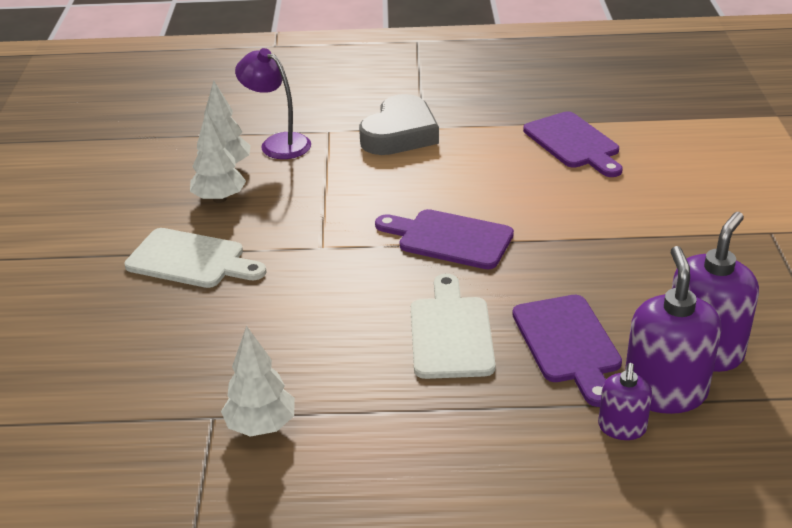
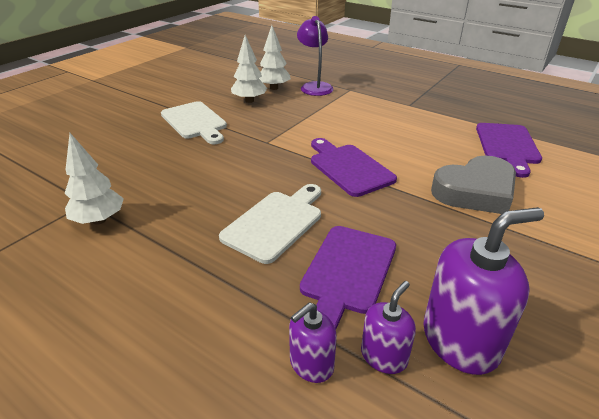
camera: 35 degrees right, 0 degrees up
(400, 134) = (390, 103): grey heart -> grey heart (475, 191)
(664, 392) = (384, 356): purple soap dispenser -> purple soap dispenser, size x0.55

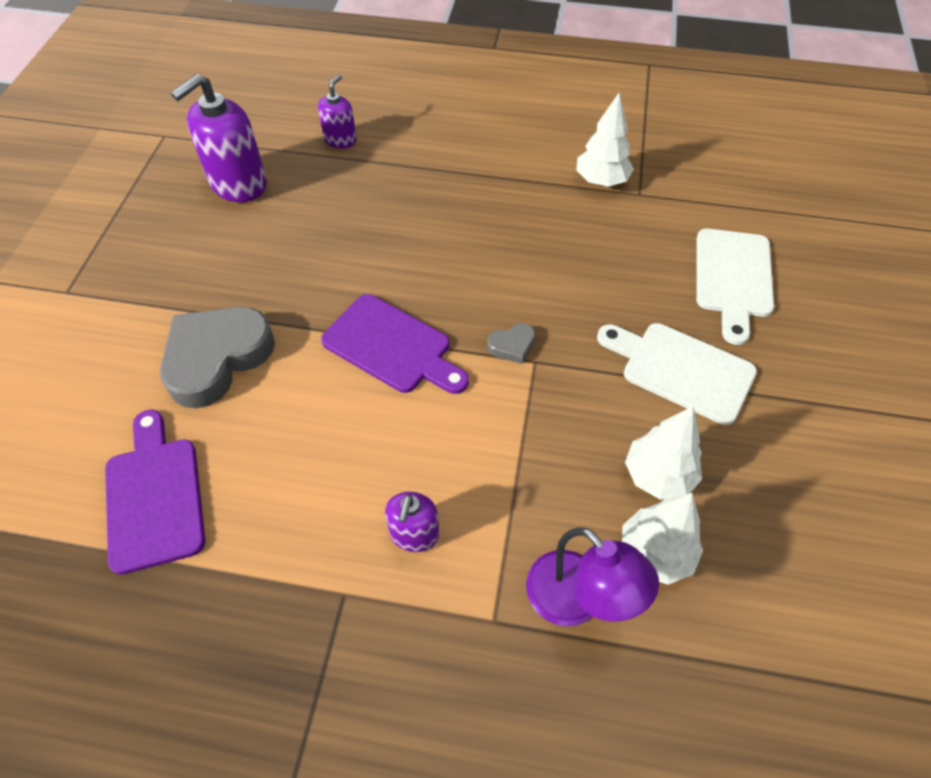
camera: 155 degrees right, 20 degrees up
(273, 150) = (512, 346): none -> grey heart
(275, 223) = (432, 234): white cutting board -> white cutting board (733, 278)
(347, 272) = (339, 207): purple cutting board -> none
(384, 356) = (292, 158): purple soap dispenser -> purple soap dispenser (414, 534)

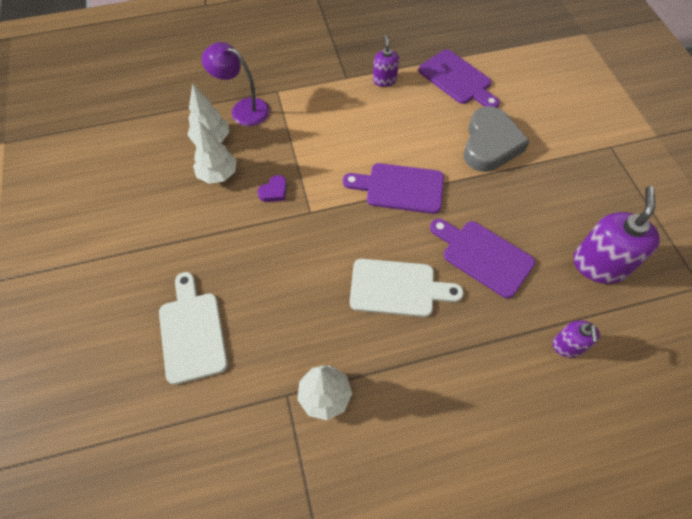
camera: 155 degrees right, 5 degrees up
(352, 234) = (483, 256): none -> purple cutting board
(414, 534) = (329, 107): purple soap dispenser -> purple soap dispenser (384, 80)
(512, 346) = (329, 216): grey heart -> none
(576, 411) = (274, 191): none -> purple heart
(681, 370) = (217, 241): white cutting board -> white cutting board (397, 288)

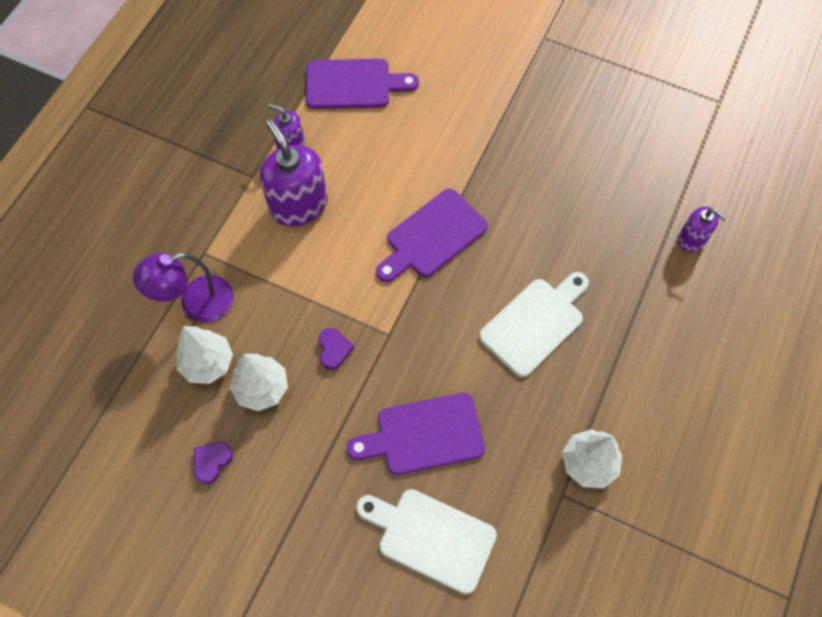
camera: 50 degrees left, 5 degrees up
(153, 183) = (212, 462): none -> purple heart
(483, 256) = (562, 229): purple cutting board -> purple cutting board (424, 435)
(490, 144) = (454, 124): grey heart -> none
(599, 264) = (643, 152): purple soap dispenser -> purple soap dispenser (298, 205)

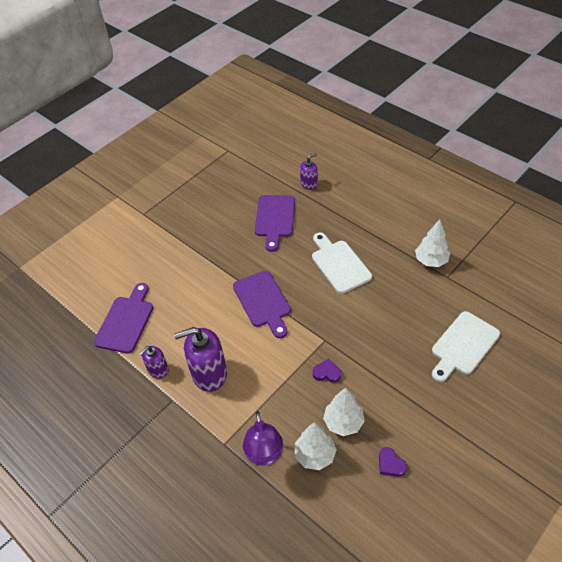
camera: 70 degrees left, 15 degrees down
(424, 435) = (397, 335): purple cutting board -> purple cutting board (275, 219)

